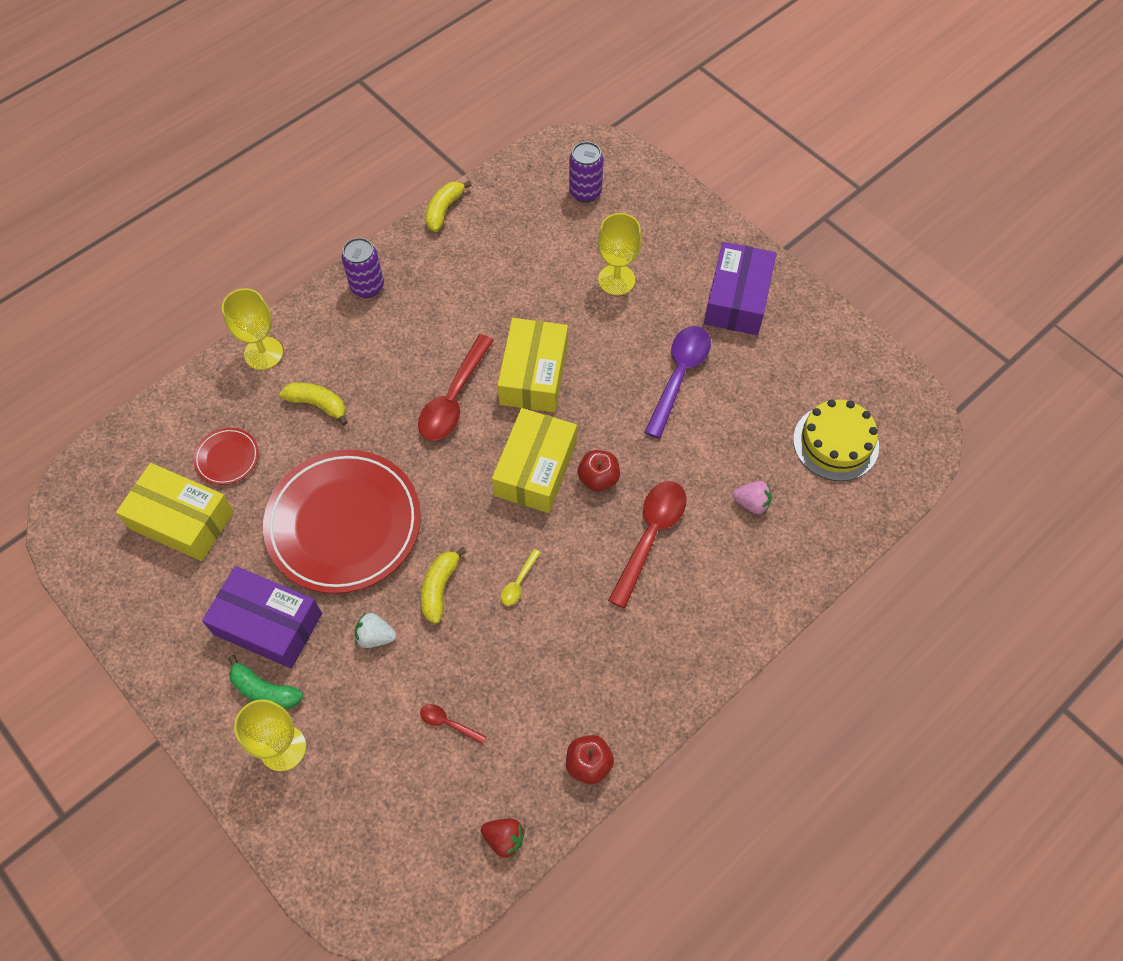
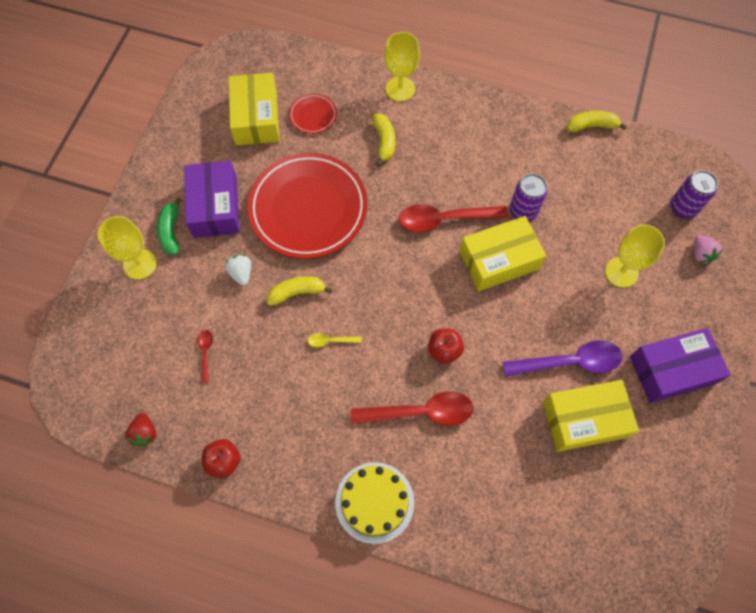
camera: 60 degrees right, 5 degrees up
(367, 287) = (493, 117): purple can -> purple can (523, 211)
(535, 469) = (424, 303): yellow box -> yellow box (584, 419)
(751, 503) = (495, 474): pink strawberry -> pink strawberry (701, 254)
(835, 443) = (593, 516): yellow cake -> yellow cake (374, 502)

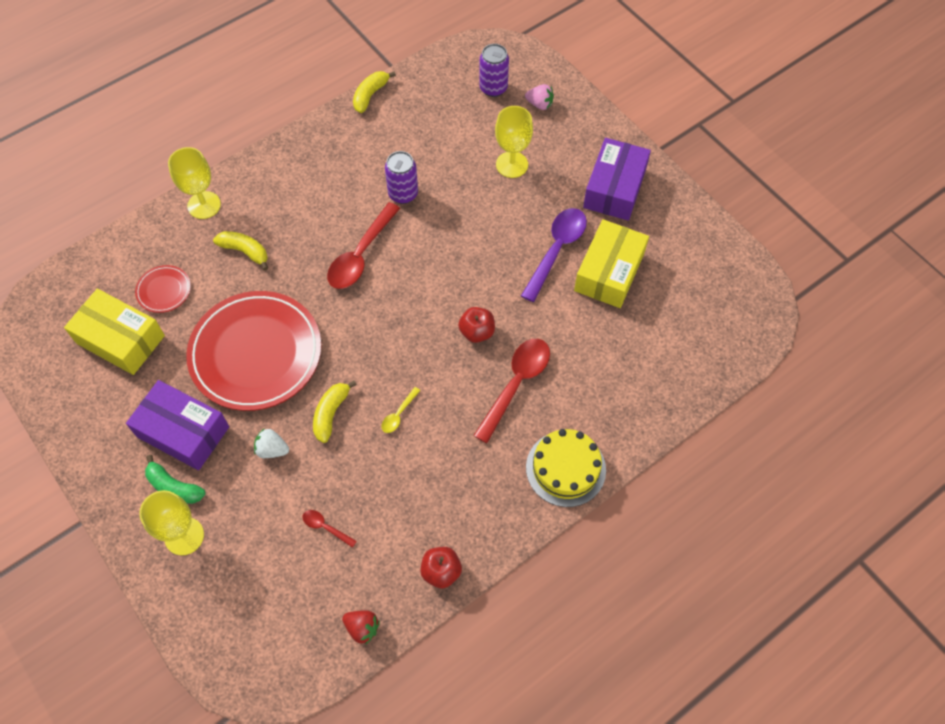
camera: 55 degrees left, 5 degrees down
(499, 260) = (431, 240): yellow box -> none

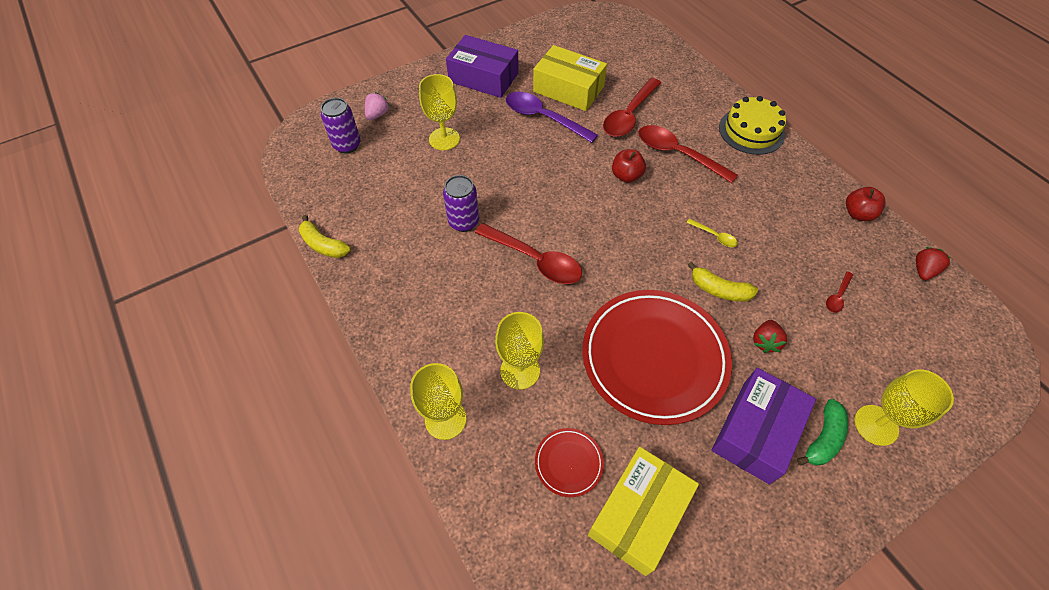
camera: 85 degrees left, 5 degrees down
(245, 251) = (520, 371): yellow banana -> yellow goblet
(272, 449) = (765, 342): white strawberry -> red strawberry
(574, 335) = (629, 115): none -> red spoon

